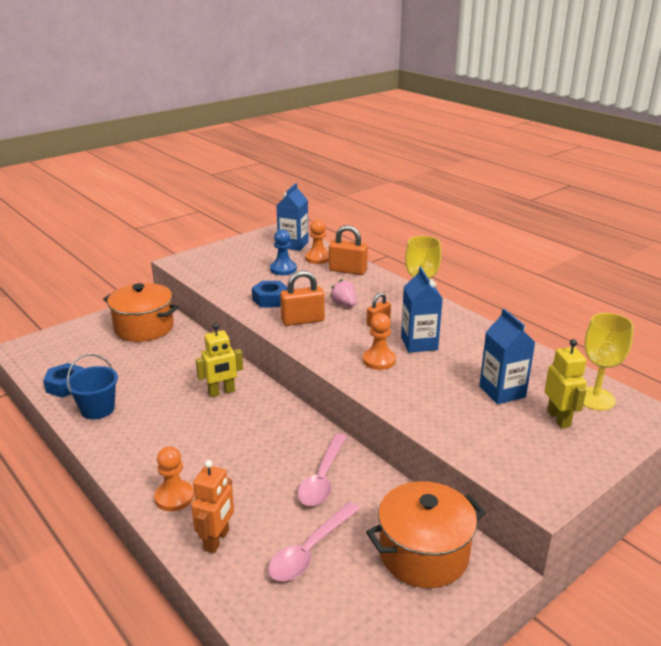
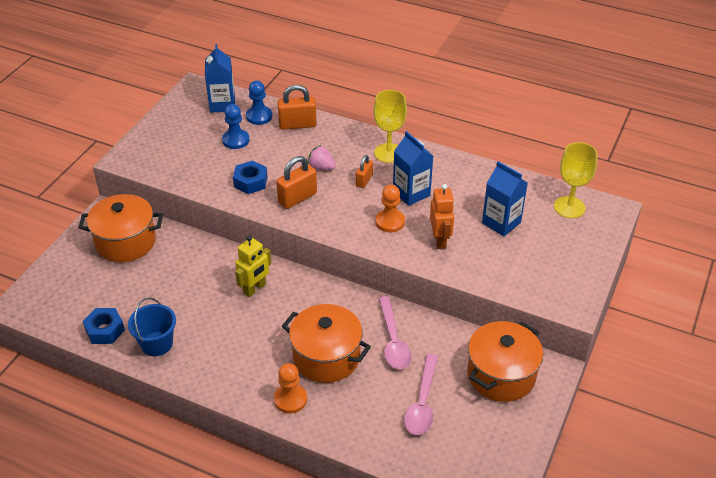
camera: 25 degrees left, 15 degrees up
(217, 540) = (350, 421): orange robot -> orange robot (440, 240)
(242, 470) = (326, 357): none -> orange pot
(318, 258) = (259, 116): orange pawn -> blue pawn
(559, 418) = (553, 235): yellow robot -> none

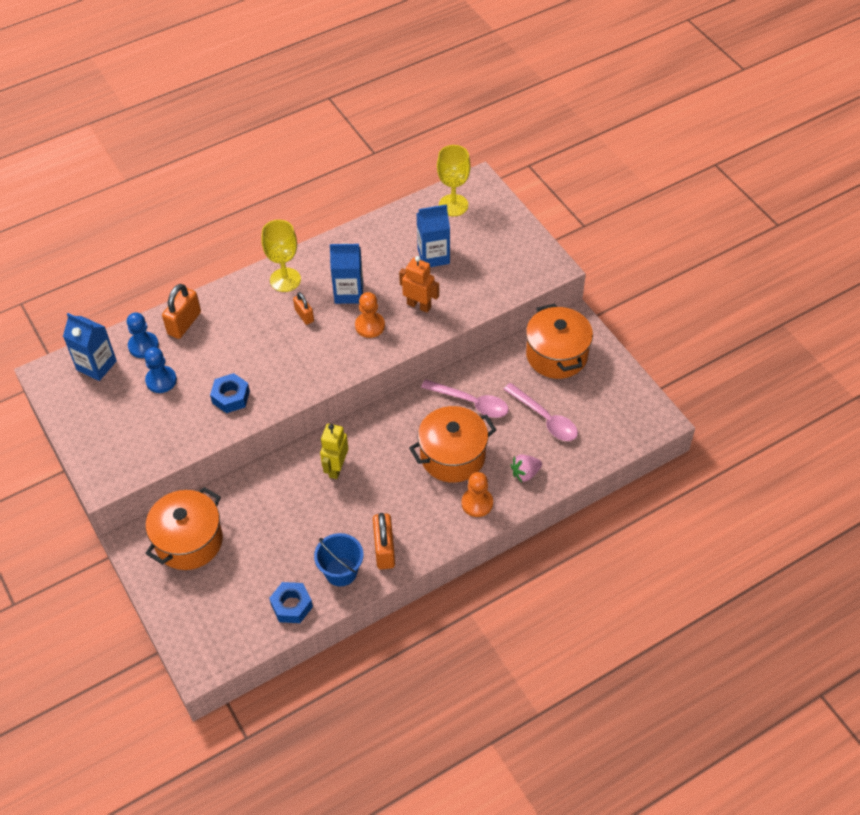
camera: 55 degrees left, 10 degrees up
(255, 289) = (336, 468): yellow robot -> yellow robot turned 150 degrees counterclockwise
(297, 198) = (283, 373): orange padlock -> orange padlock (384, 550)
(321, 167) = (259, 336): pink strawberry -> pink strawberry (525, 473)

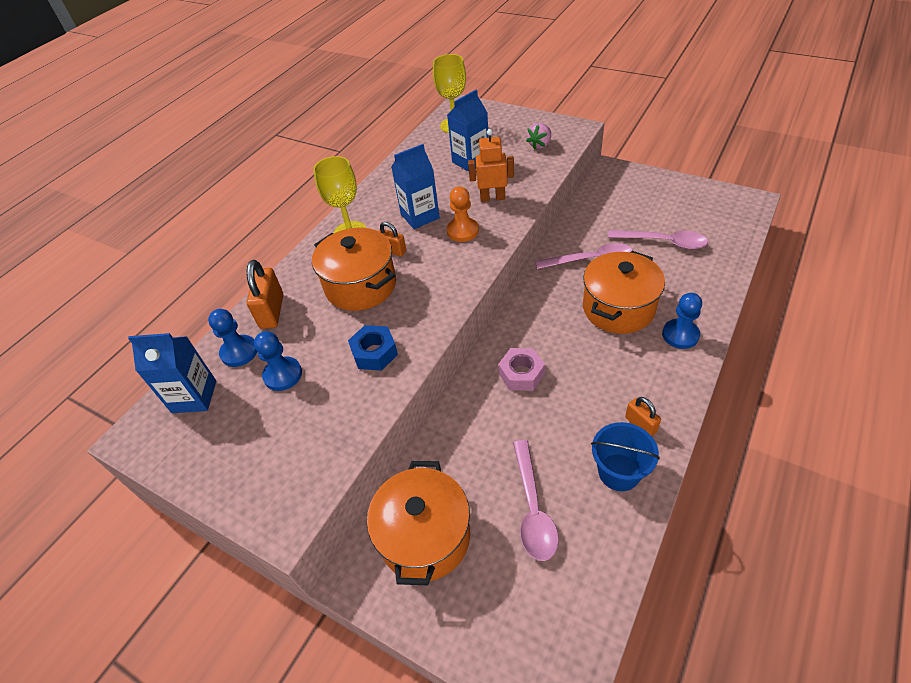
camera: 25 degrees left, 5 degrees down
(267, 562) = (533, 509): none -> pink spoon
(291, 606) = (602, 542): blue nut -> none
(336, 468) = (521, 374): yellow robot -> pink nut
(384, 550) = (640, 425): orange padlock -> orange padlock, size x0.61
(477, 503) = (680, 335): orange pawn -> blue pawn
(525, 473) = (694, 290): pink strawberry -> pink strawberry (540, 145)
(556, 355) = (623, 196): orange pot -> orange pot (361, 286)

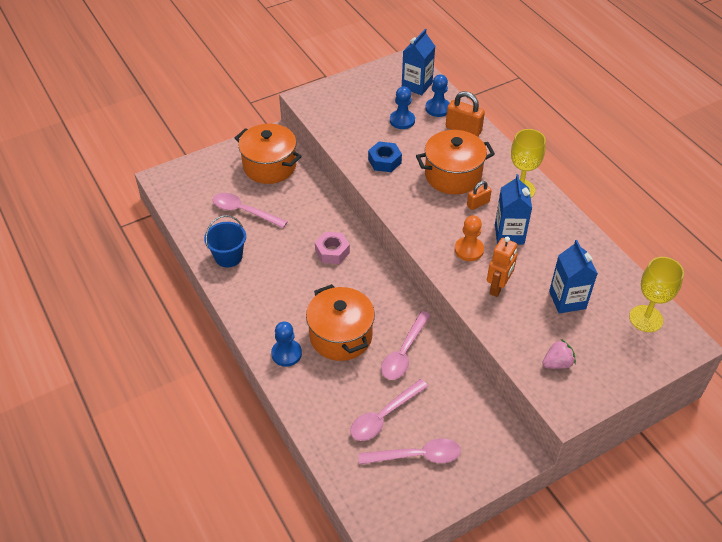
camera: 115 degrees right, 0 degrees up
(540, 145) = (557, 363): pink strawberry -> pink strawberry turned 90 degrees clockwise
(640, 425) = (245, 285): orange padlock -> none
(673, 211) = (417, 456): none -> pink spoon

